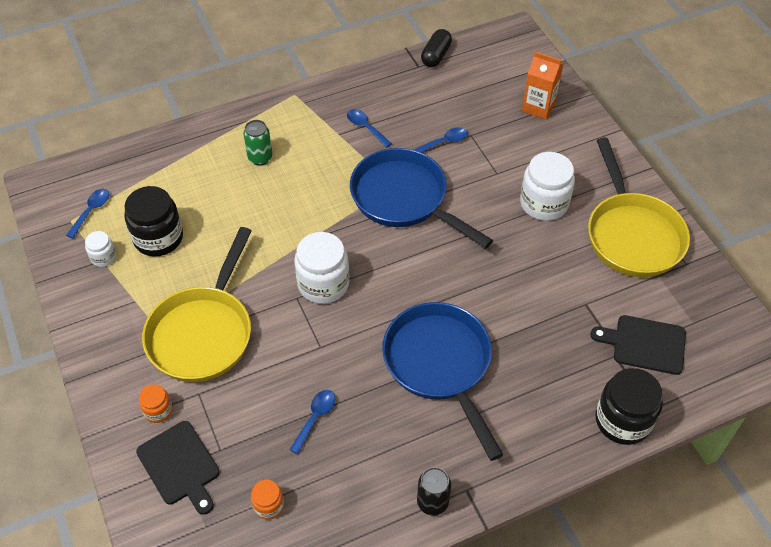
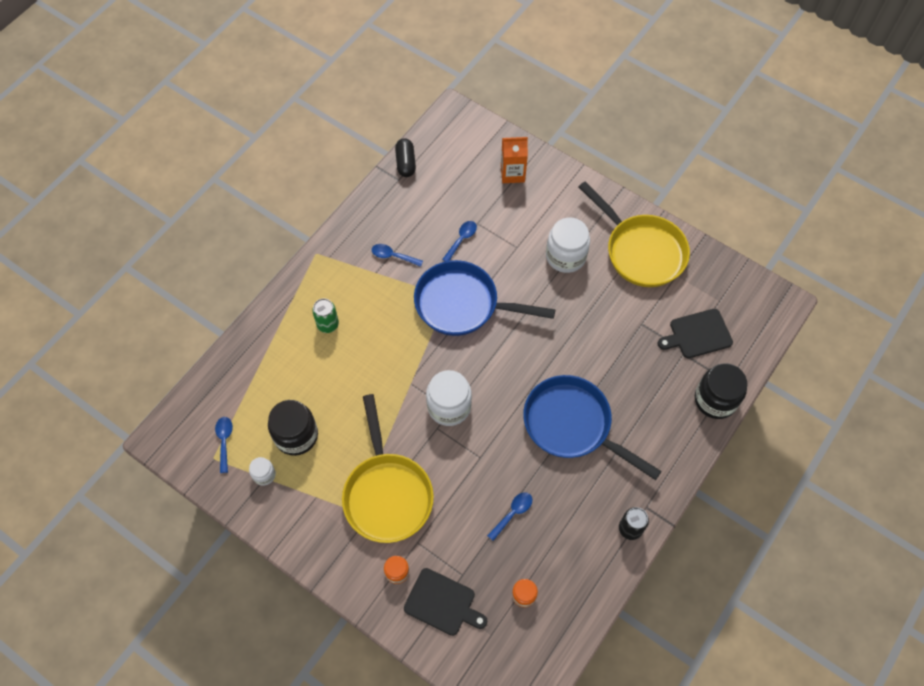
camera: 30 degrees left, 10 degrees up
(315, 418) = (513, 513): blue spoon -> blue spoon turned 45 degrees clockwise

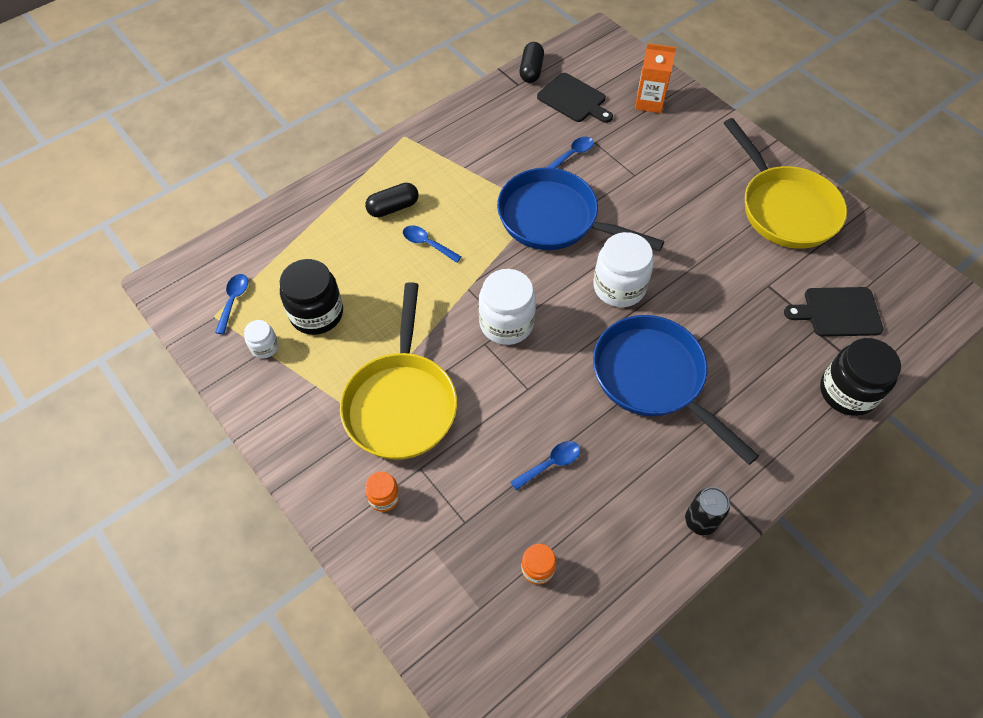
camera: 15 degrees right, 5 degrees down
(328, 324) = (393, 208): green can -> black capsule
(393, 256) = (489, 155): blue spoon -> blue spoon (427, 244)
(442, 603) = (429, 551): black cutting board -> black cutting board (574, 99)
(565, 256) = (691, 195): white jar -> white jar (619, 287)

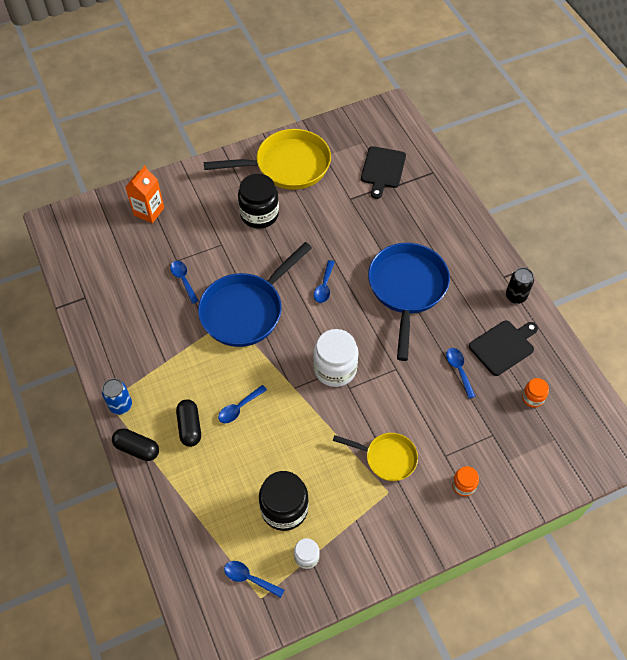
camera: 75 degrees left, 0 degrees up
(401, 403) = (387, 458): yellow pan -> yellow pan, size x0.56
(402, 147) = (121, 405): none -> blue can
(531, 70) = (72, 283): black capsule -> black capsule (137, 448)
(574, 99) = (122, 261): black cutting board -> black cutting board (503, 346)
(619, 287) = (324, 286): white jar -> blue spoon
(653, 378) = (407, 289): blue pan -> blue pan turned 120 degrees clockwise
(847, 392) = (442, 188): black jar -> black jar (259, 214)

